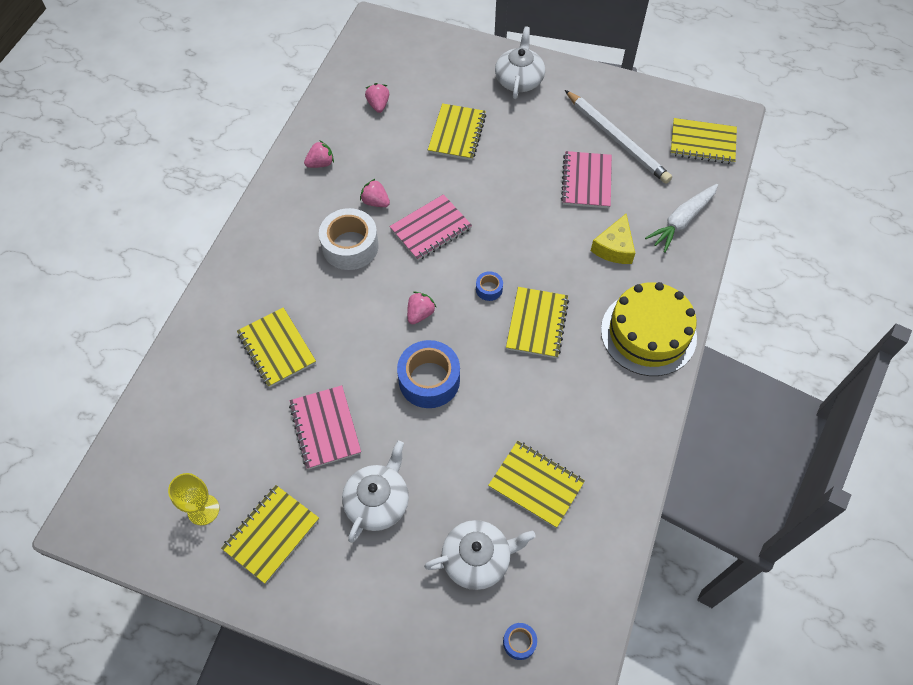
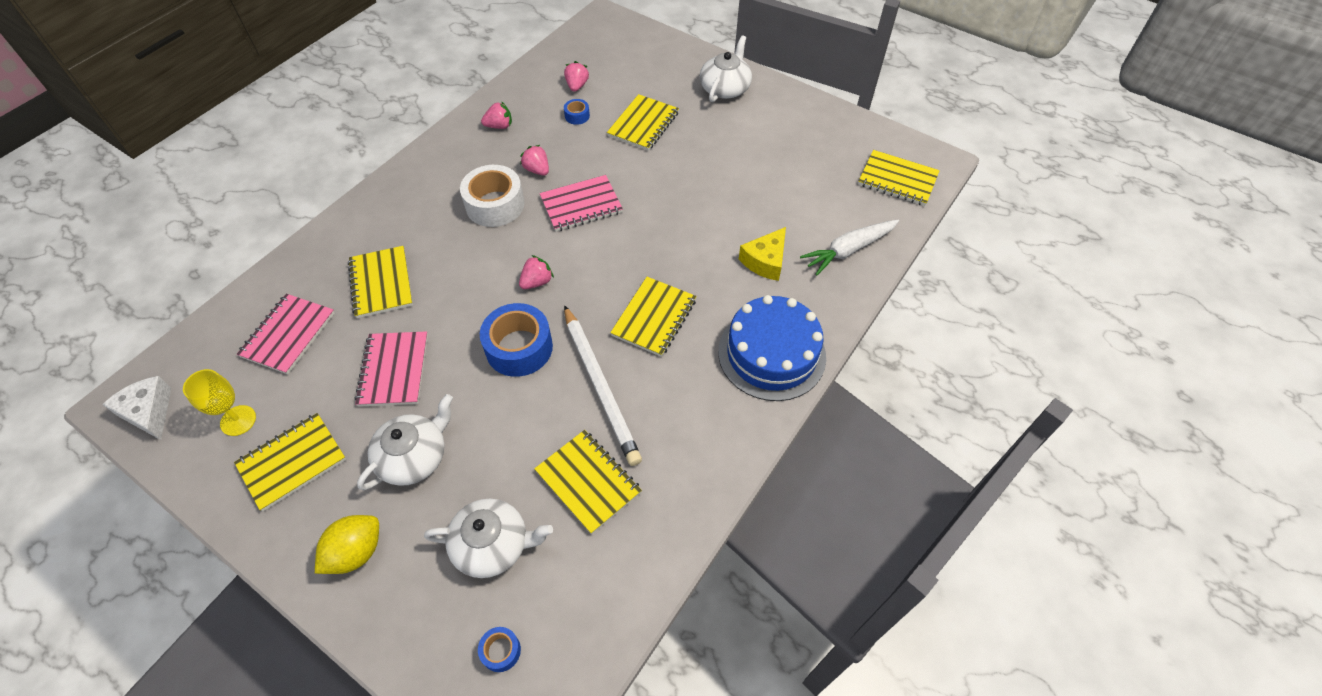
camera: 15 degrees right, 5 degrees down
(115, 523) = (149, 412): none -> white cheese
(364, 596) = (356, 552): none -> yellow lemon
(489, 289) = (617, 273): blue tape -> blue tape (577, 116)
(586, 181) = (759, 192): pink notebook -> pink notebook (288, 335)
(617, 139) = (806, 159): white pencil -> white pencil (600, 386)
(648, 333) = (771, 354): yellow cake -> blue cake

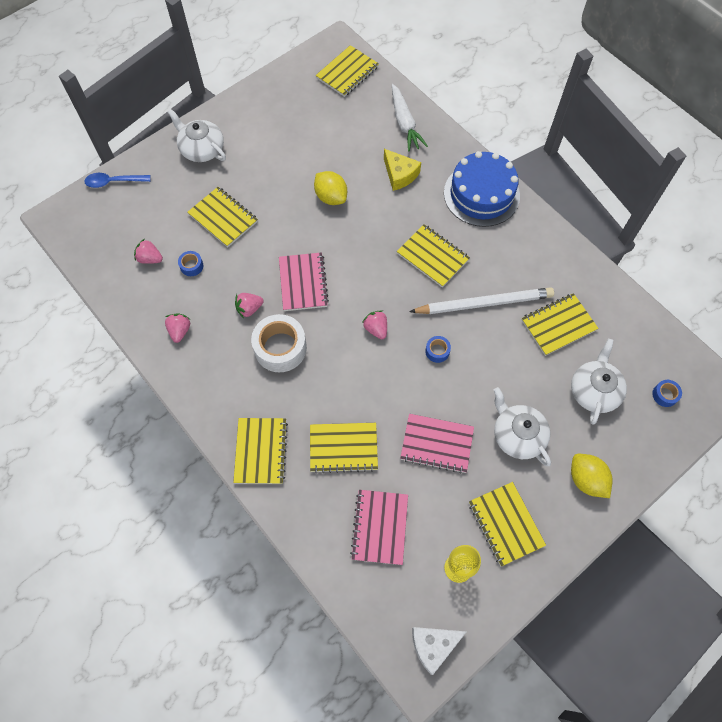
camera: 75 degrees left, 10 degrees up
(288, 335) = (380, 527): pink notebook -> pink notebook turned 60 degrees clockwise
(372, 216) = (261, 451): none -> yellow notebook
(519, 348) = (437, 351): blue tape -> blue tape, size x0.47
(658, 40) = (114, 182): none -> blue spoon
(705, 204) = (331, 197): none -> yellow lemon

